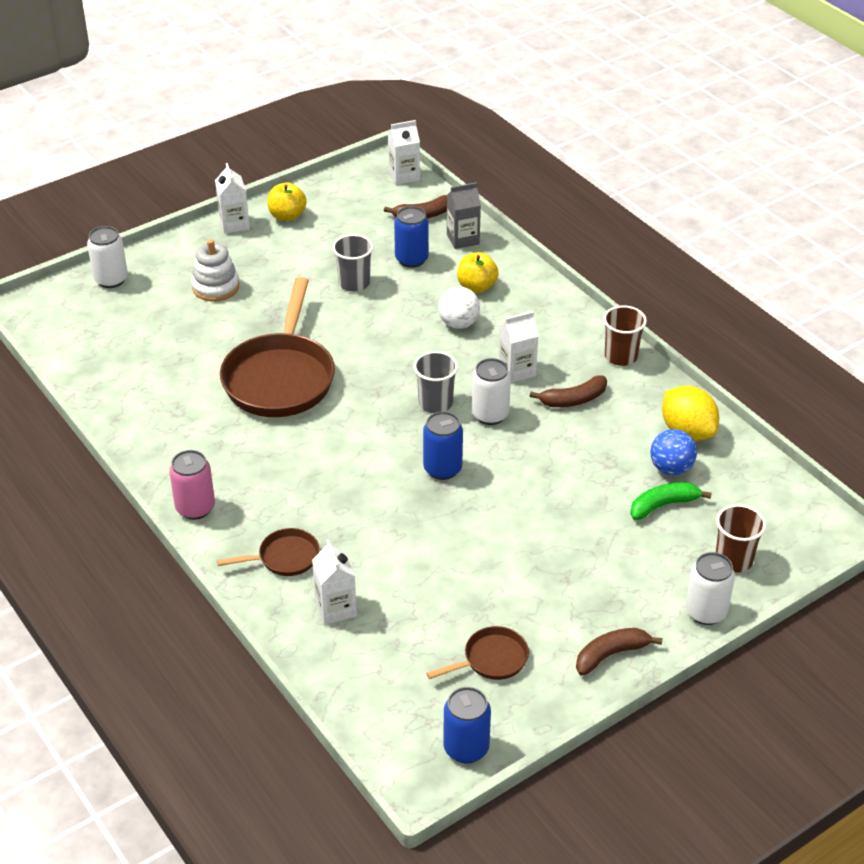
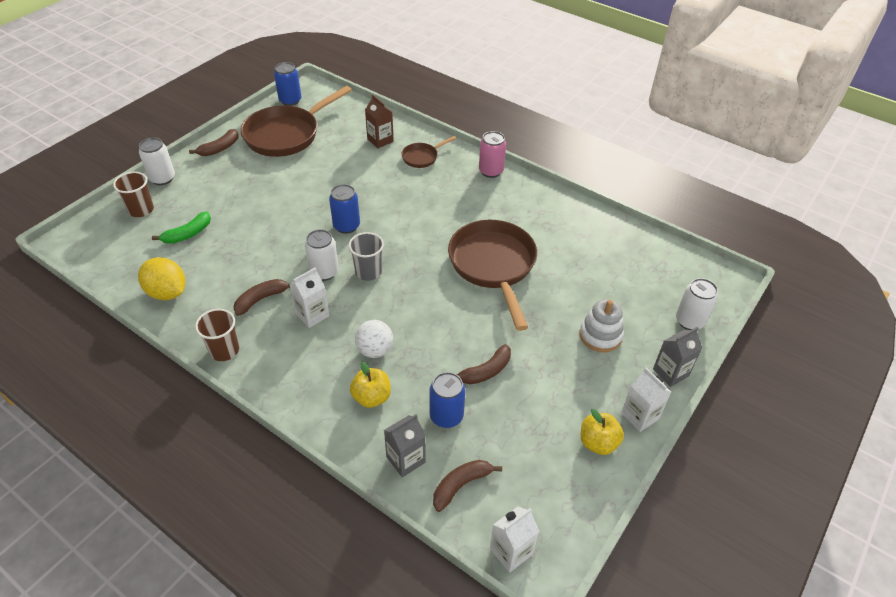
camera: 160 degrees right, 5 degrees up
(175, 246) = (670, 372): none -> grey carton
(336, 608) = (380, 140): white carton -> brown carton
(354, 283) = (485, 371): grey cup -> brown banana
(491, 659) = (286, 135): brown pan -> brown pan, size x2.13
(671, 468) = (181, 261): blue ball -> none

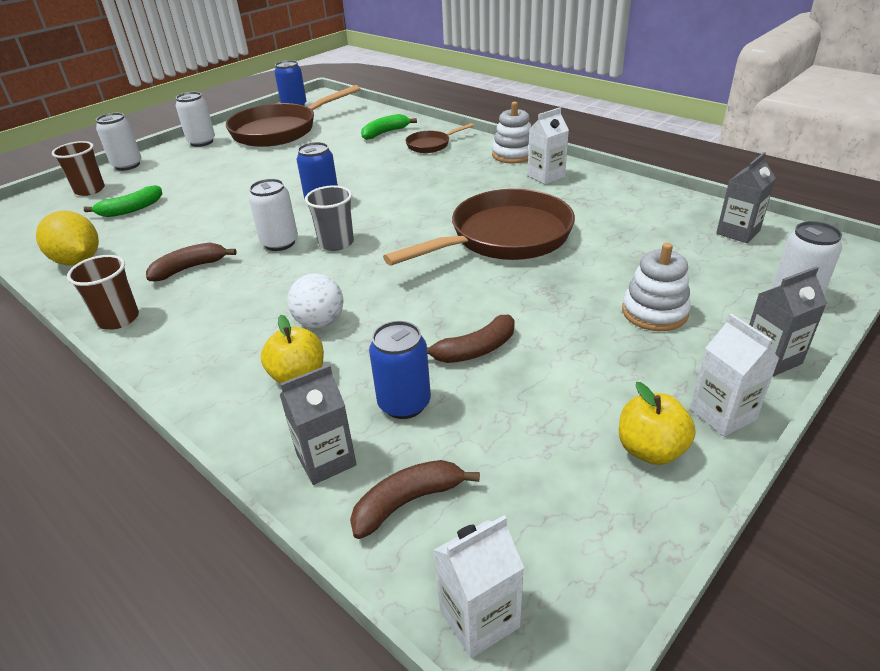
camera: 10 degrees right, 10 degrees down
(219, 148) = (202, 142): brown banana -> white can
(312, 315) = (249, 284): white carton -> white carton (546, 176)
(380, 140) = (385, 133): brown carton -> green banana
(491, 171) = (513, 155): pink can -> white stacking toy
(493, 266) = (504, 237): brown pan -> brown pan turned 60 degrees clockwise
(657, 260) = (738, 232): none -> grey carton

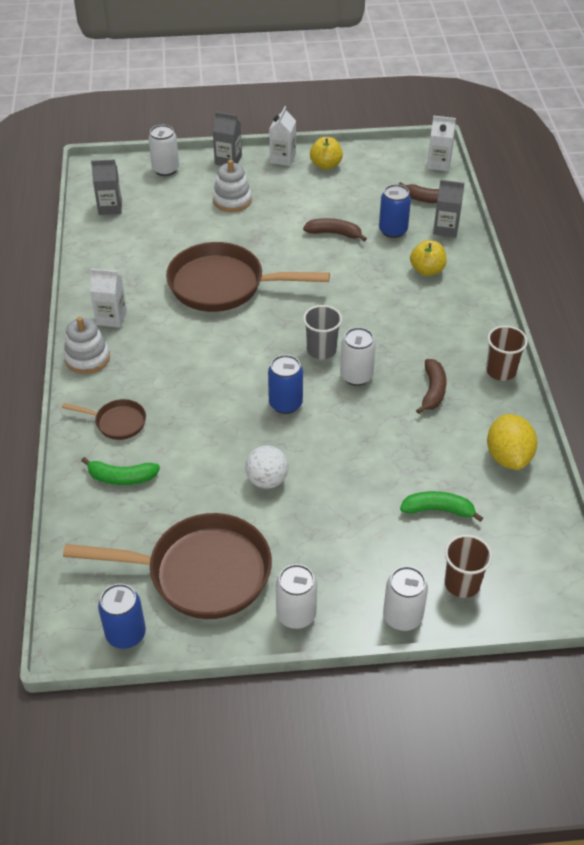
camera: 140 degrees left, 10 degrees up
(190, 268) = (433, 391): brown banana -> brown banana turned 90 degrees counterclockwise
(320, 322) = (389, 294): white ball -> white ball (267, 480)

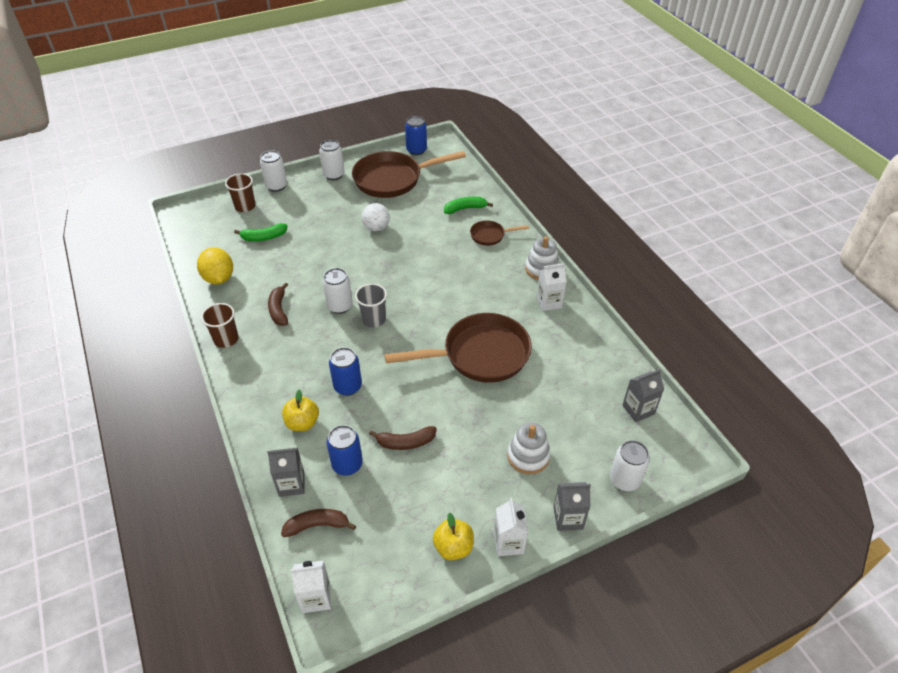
camera: 160 degrees right, 0 degrees up
(285, 404) = (384, 274): blue can -> blue can (348, 386)

